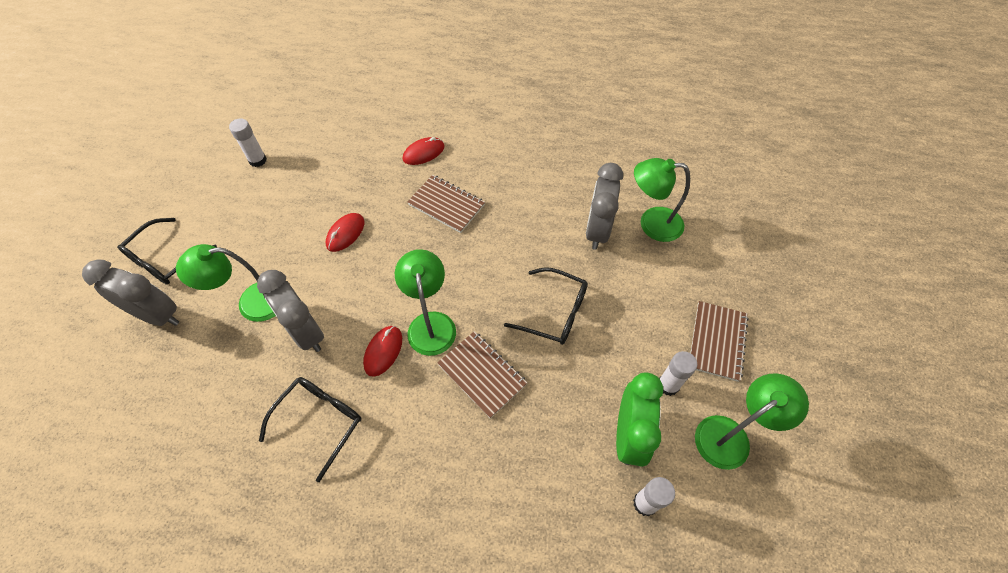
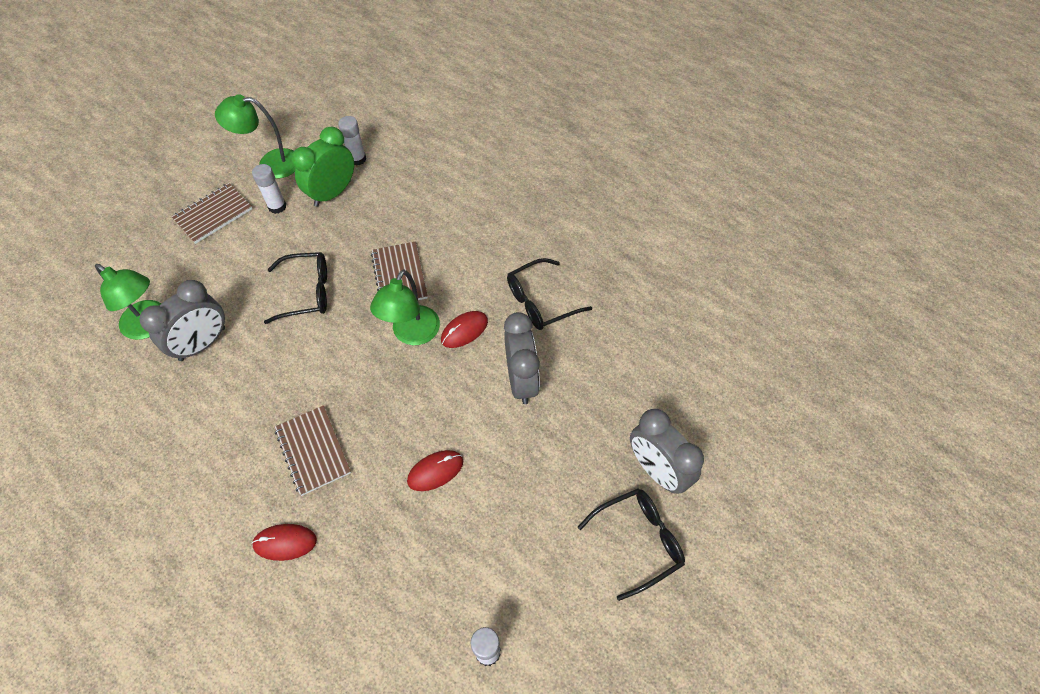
camera: 150 degrees left, 0 degrees up
(252, 302) = (561, 437): green lamp -> none
(554, 312) = (307, 292): black glasses -> black glasses turned 120 degrees clockwise

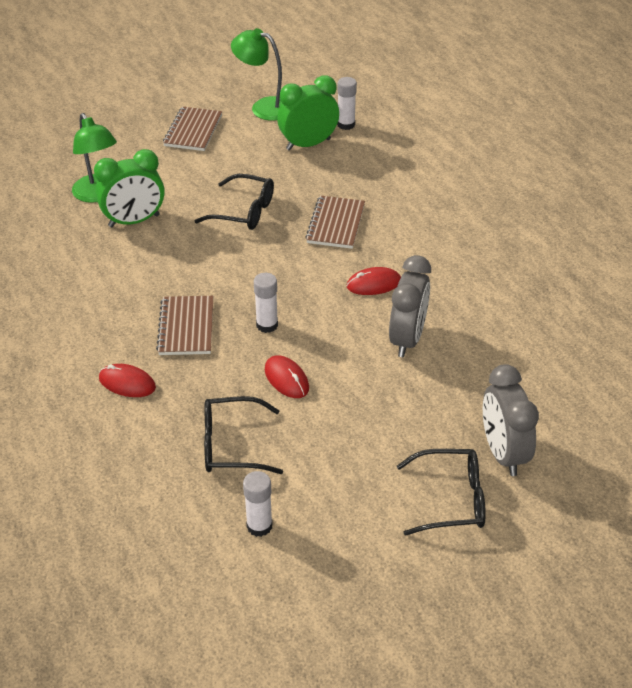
camera: 25 degrees right, 15 degrees down
(202, 344) = (134, 221): grey clock -> green clock
(213, 214) = (193, 131): brown notebook -> brown notebook turned 60 degrees counterclockwise
(277, 206) = (252, 140): white glue stick -> white glue stick (267, 325)
(412, 334) = (322, 271): green lamp -> none
(435, 471) = (286, 379): red mouse -> red mouse turned 60 degrees clockwise
(540, 302) = (461, 285): black glasses -> black glasses (231, 445)

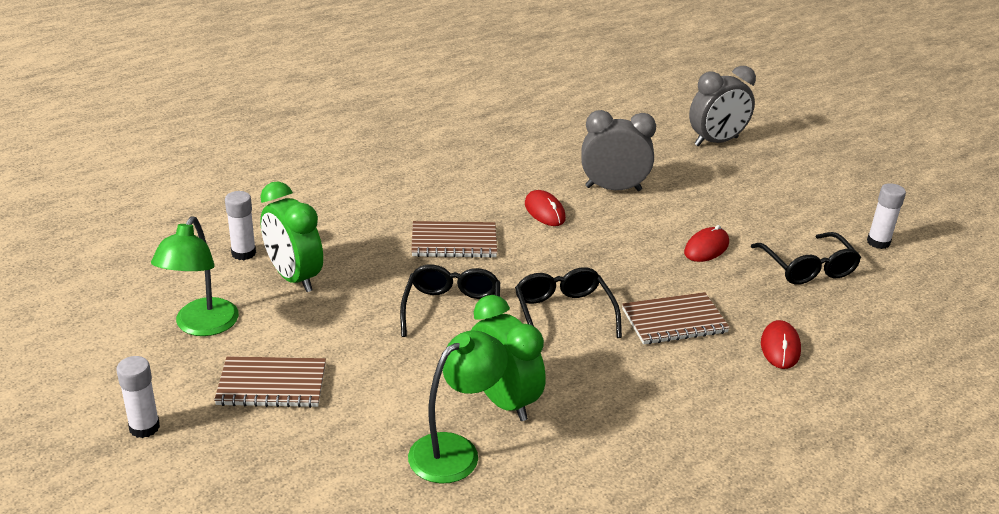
camera: 105 degrees left, 10 degrees down
(267, 325) = (640, 268): white glue stick -> white glue stick (144, 427)
(451, 499) = (779, 161): black glasses -> black glasses (563, 314)

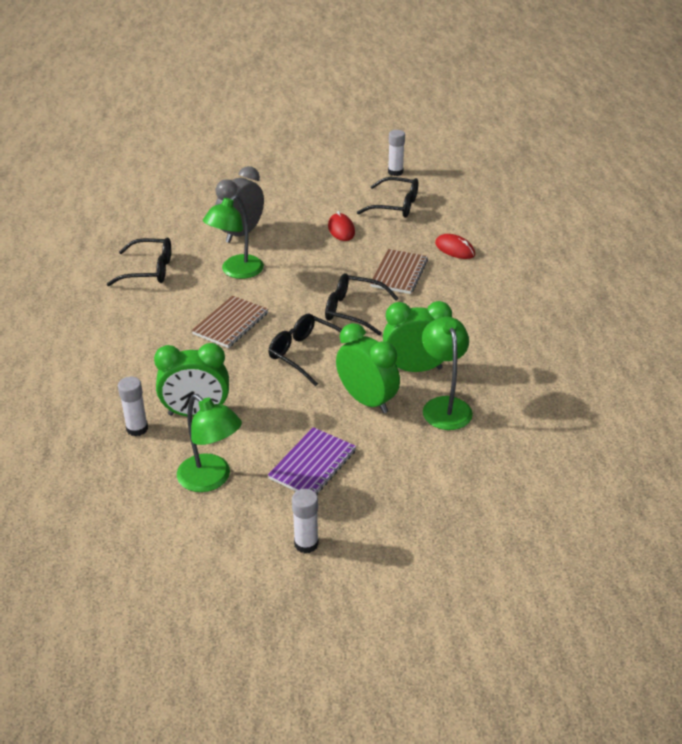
camera: 55 degrees left, 5 degrees up
(272, 384) = (312, 464): brown notebook -> purple notebook
(411, 384) = (367, 400): none -> green clock
(488, 162) = (149, 270): none -> black glasses
(544, 211) = (236, 271): red mouse -> green lamp
(716, 141) = (234, 172): grey clock -> none

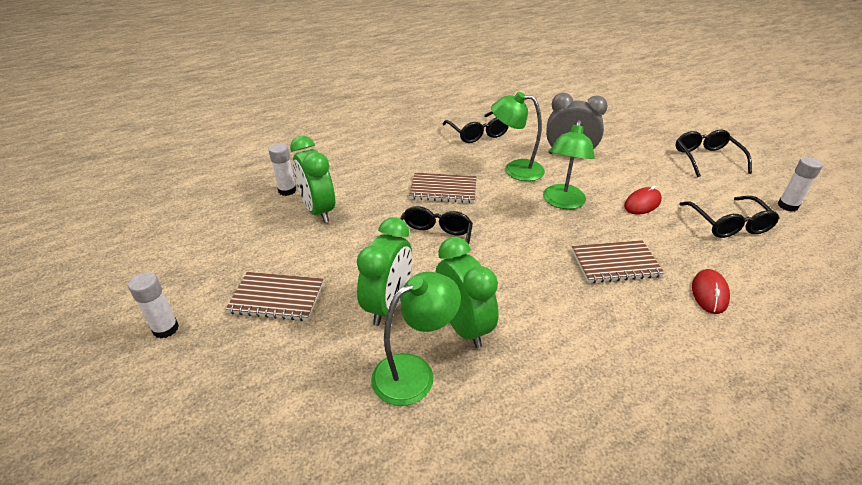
camera: 65 degrees right, 0 degrees up
(211, 479) = (239, 245): green lamp -> green lamp (562, 202)
(312, 464) = (277, 298): purple notebook -> brown notebook
(353, 311) = (522, 251): black glasses -> black glasses (706, 158)

